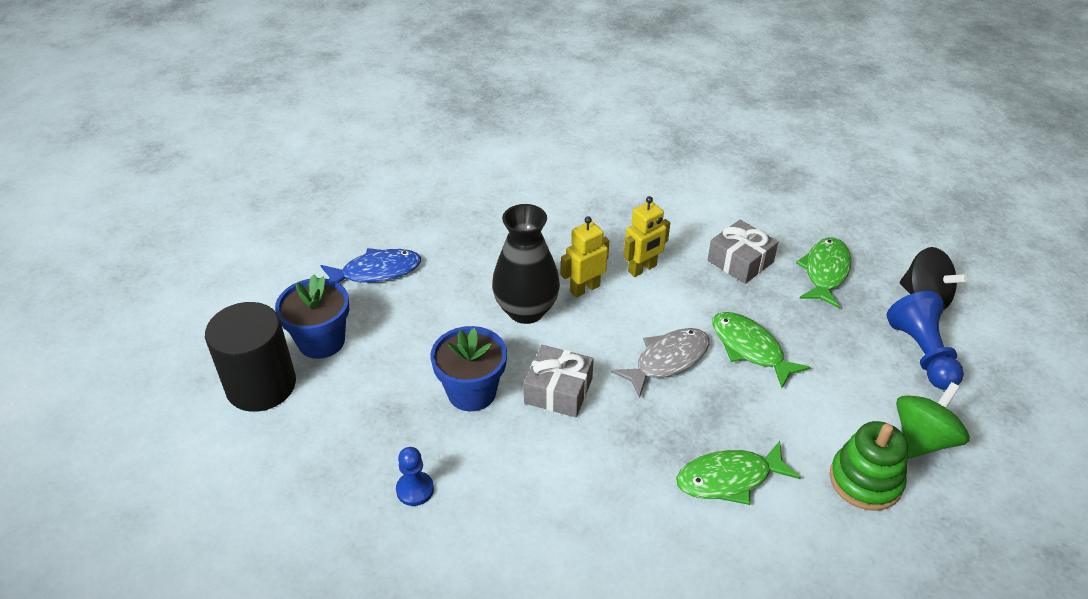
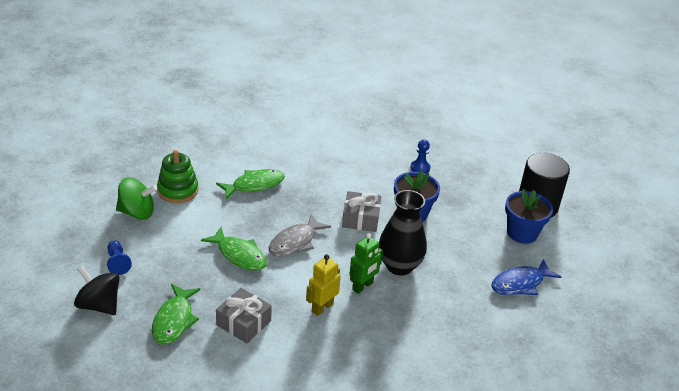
camera: 165 degrees right, 5 degrees down
(584, 289) = (363, 286): yellow robot -> green robot
(922, 354) = (117, 263): blue pawn -> blue pawn, size x0.60
(923, 439) = (137, 212): green spinning top -> green spinning top turned 120 degrees counterclockwise

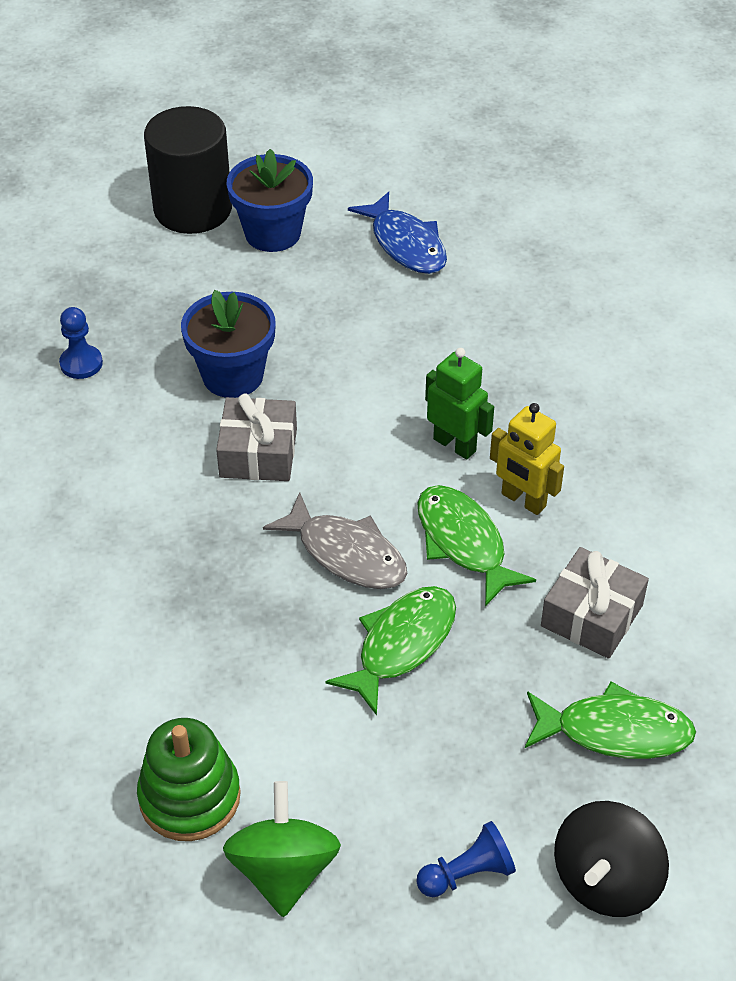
camera: 90 degrees left, 10 degrees up
(254, 185) = (158, 643): green fish -> green fish (463, 543)
(399, 266) = (389, 395): black vase -> none

